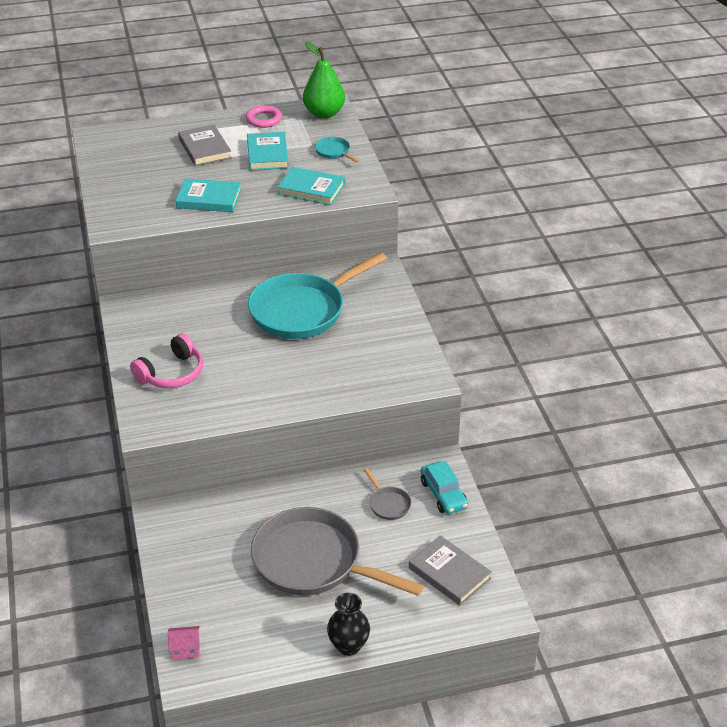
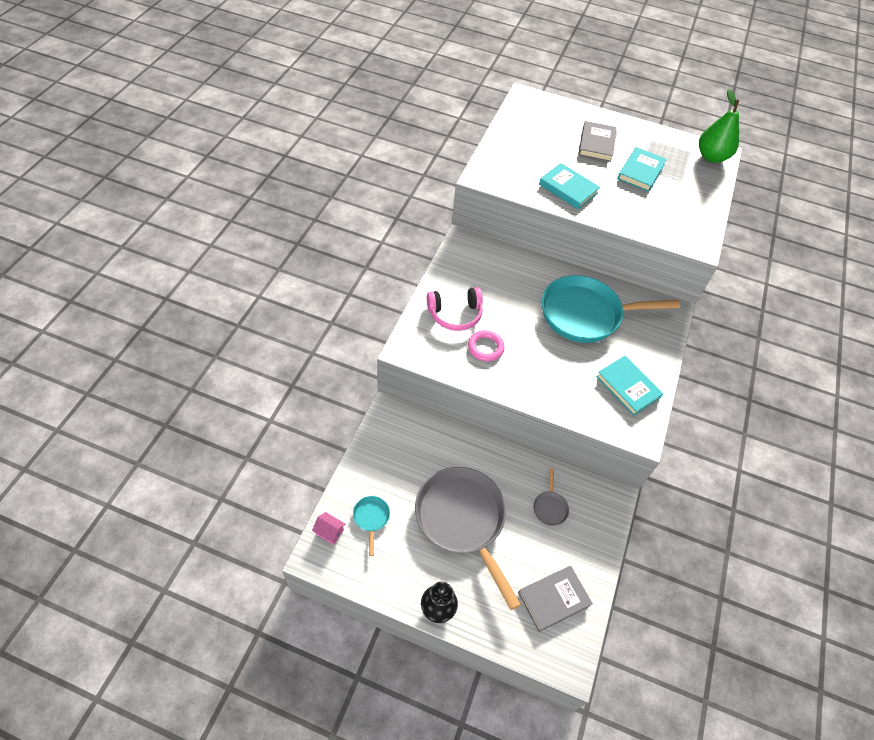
camera: 30 degrees right, 15 degrees up
(263, 119) = (659, 140): pink ring -> pink ring (485, 347)
(311, 189) = (653, 220): turquoise book -> turquoise book (627, 387)
(334, 152) = (695, 195): turquoise pan -> turquoise pan (371, 518)
(443, 494) = (597, 526): turquoise car -> none
(449, 573) = (554, 599): grey book -> grey book turned 75 degrees clockwise

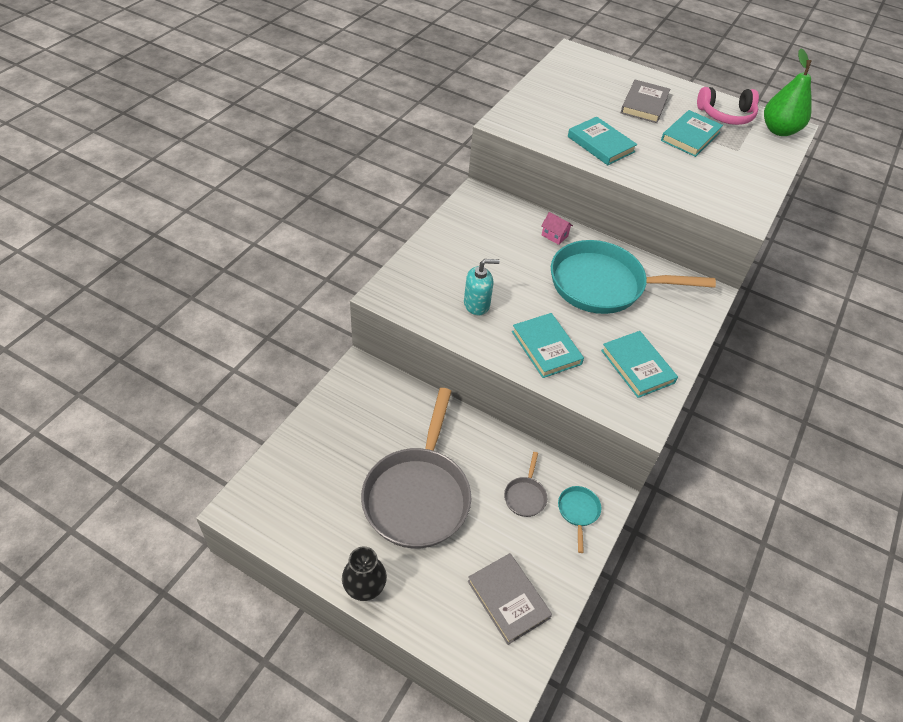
camera: 10 degrees right, 5 degrees down
(329, 532) = (260, 485): pink house -> pink house (554, 235)
(371, 518) = (312, 477): turquoise pan -> turquoise pan (578, 512)
(455, 314) = (450, 266): pink headphones -> pink headphones (726, 115)
(463, 520) = (418, 495): grey pan -> grey pan turned 150 degrees counterclockwise
(485, 347) = (477, 304): pink ring -> turquoise soap dispenser
(551, 380) = (546, 348): none -> turquoise book
(554, 599) = (508, 599): grey book -> grey book turned 75 degrees clockwise

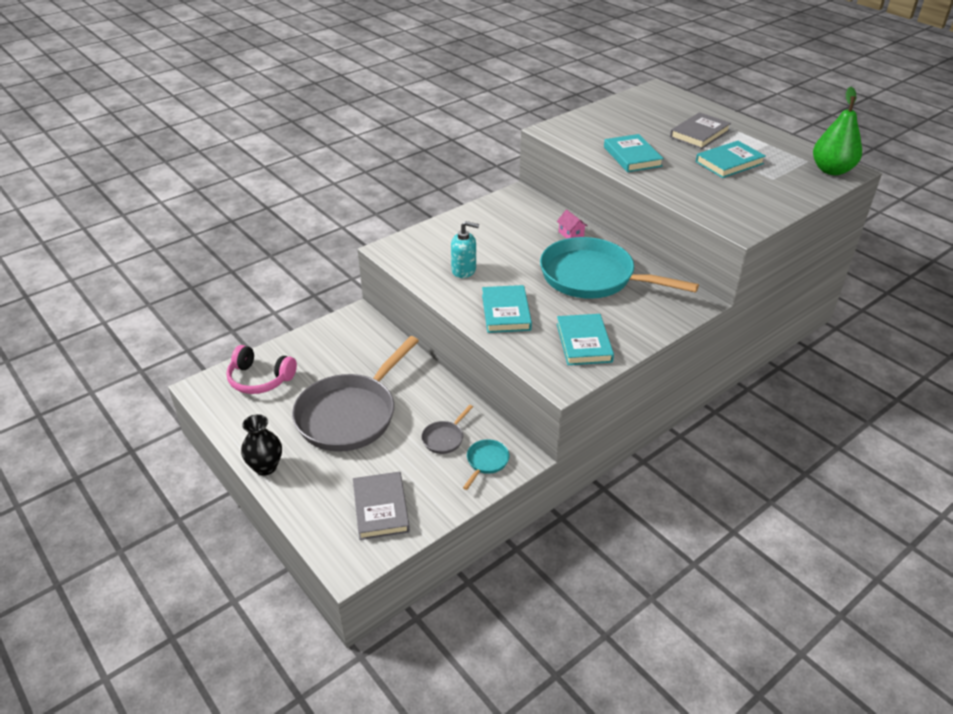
camera: 25 degrees right, 10 degrees down
(726, 115) = (781, 152): pink headphones -> pink headphones (260, 379)

